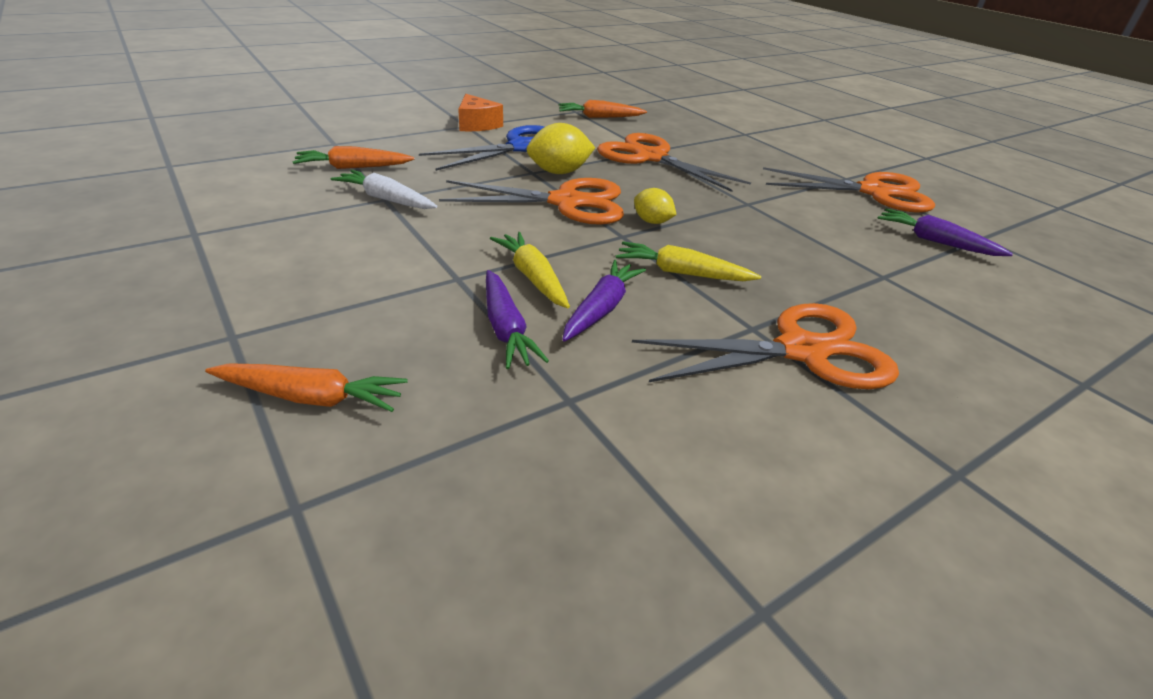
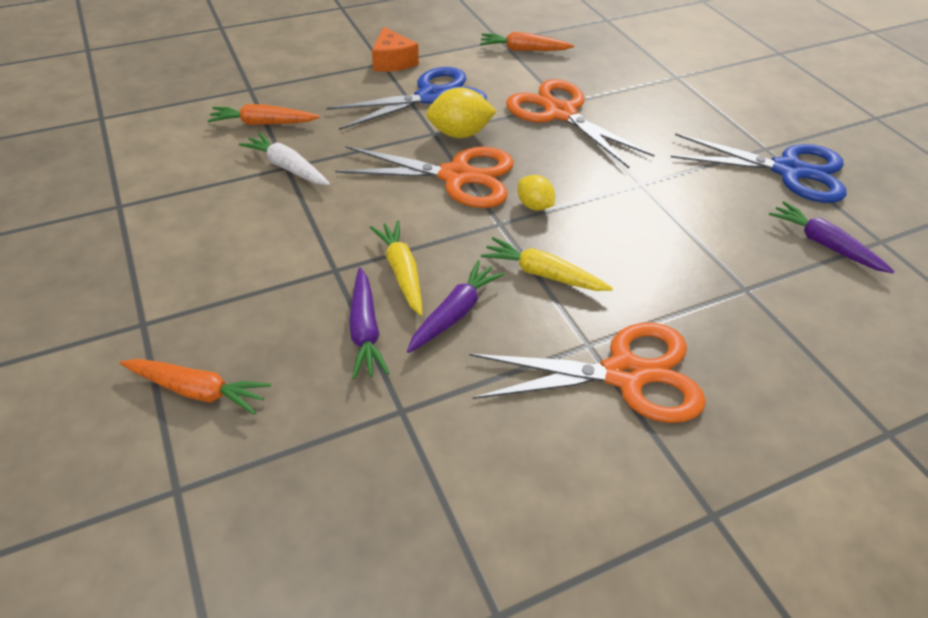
camera: 10 degrees right, 10 degrees up
(874, 192) = (788, 171): orange scissors -> blue scissors

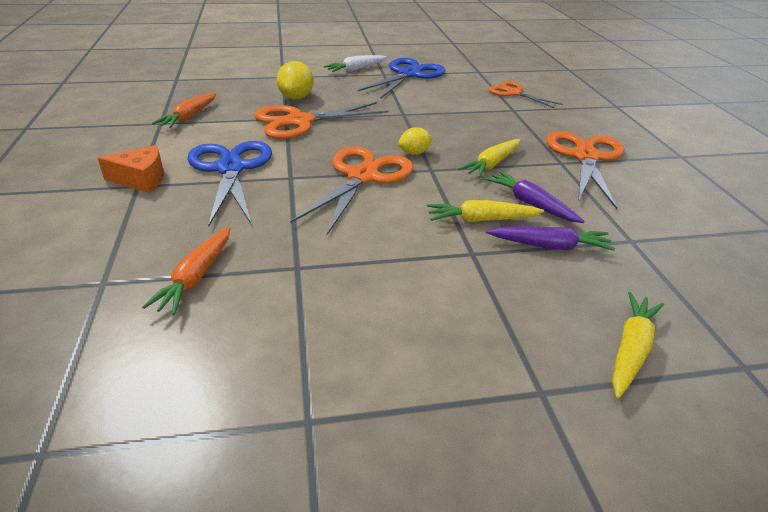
camera: 75 degrees left, 10 degrees down
(198, 390) = (630, 349): orange carrot -> yellow carrot
(287, 167) = (298, 267): white carrot -> white carrot (356, 69)
(459, 134) = (300, 165): yellow lemon -> yellow lemon (296, 97)
(821, 287) = (514, 93): none -> orange scissors
(824, 244) = (479, 83): purple carrot -> none

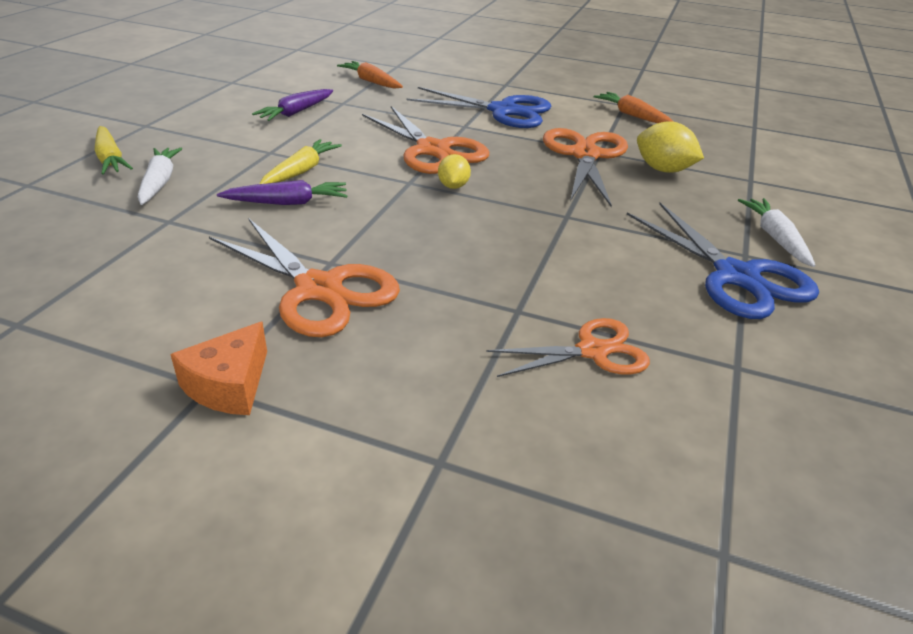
camera: 120 degrees right, 0 degrees up
(141, 179) = (514, 86): orange cheese -> orange cheese (229, 385)
(492, 164) = (381, 217): yellow carrot -> none
(550, 246) = (227, 182): purple carrot -> purple carrot (296, 112)
(606, 282) = (159, 182): none -> white carrot

